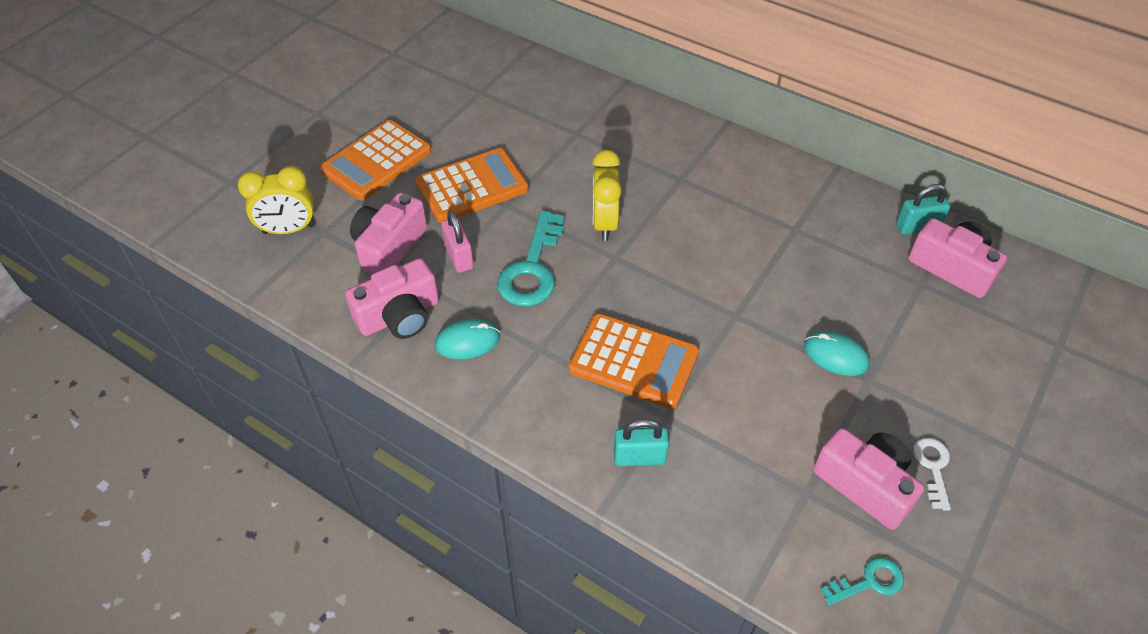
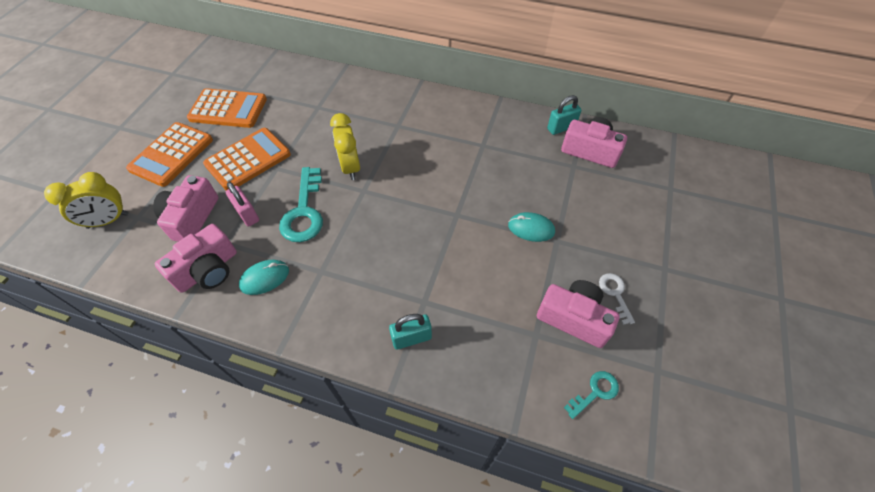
camera: 15 degrees left, 5 degrees up
(633, 362) = (392, 265): orange calculator -> orange calculator (228, 109)

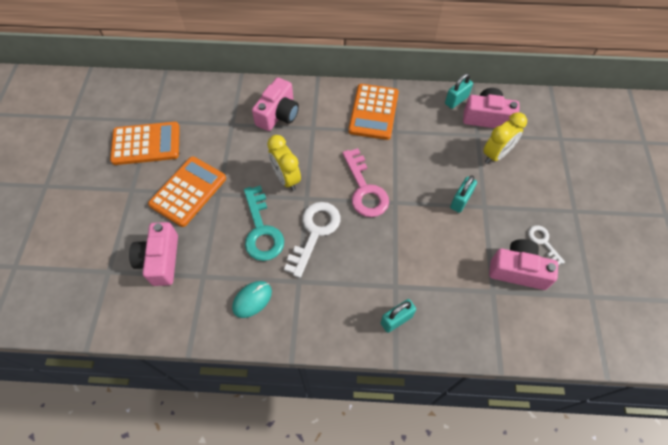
camera: 15 degrees left, 5 degrees up
(108, 221) = (82, 281): yellow clock -> yellow clock (496, 154)
(171, 154) = (112, 202): orange calculator -> orange calculator (373, 112)
(208, 270) = (198, 305): pink camera -> pink camera (278, 114)
(247, 214) = (211, 244): pink padlock -> none
(358, 226) = (314, 232): none -> white key
(428, 195) = (364, 189): none -> pink key
(531, 228) = (460, 200): turquoise mouse -> turquoise padlock
(595, 392) = (551, 326): turquoise key -> none

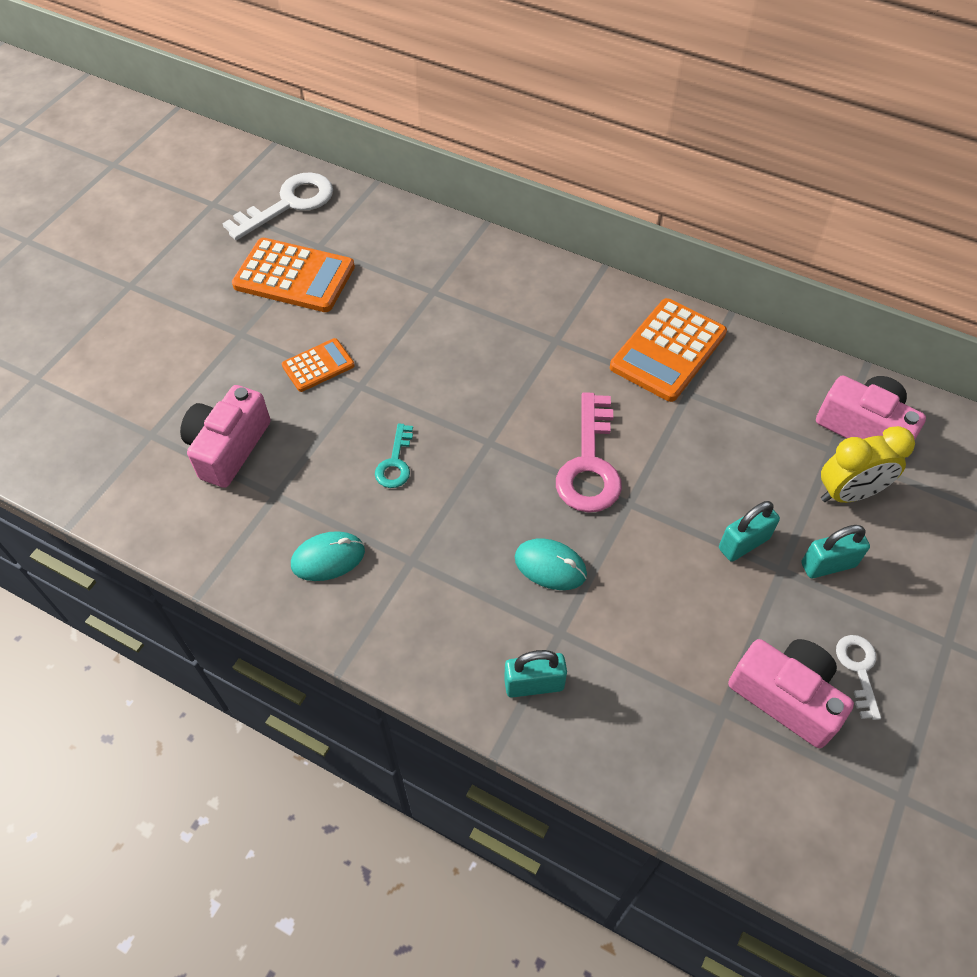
camera: 25 degrees right, 5 degrees down
(188, 191) = (318, 366): orange calculator -> orange calculator, size x0.55
(261, 230) = (395, 462): turquoise key -> turquoise key, size x0.54
(278, 114) = (511, 301): pink camera -> none
(286, 178) = (473, 401): yellow clock -> none
(314, 232) = (474, 498): white key -> white key (289, 204)
(372, 253) = (550, 566): none -> turquoise mouse
(456, 100) = (823, 381): turquoise padlock -> turquoise padlock (828, 565)

